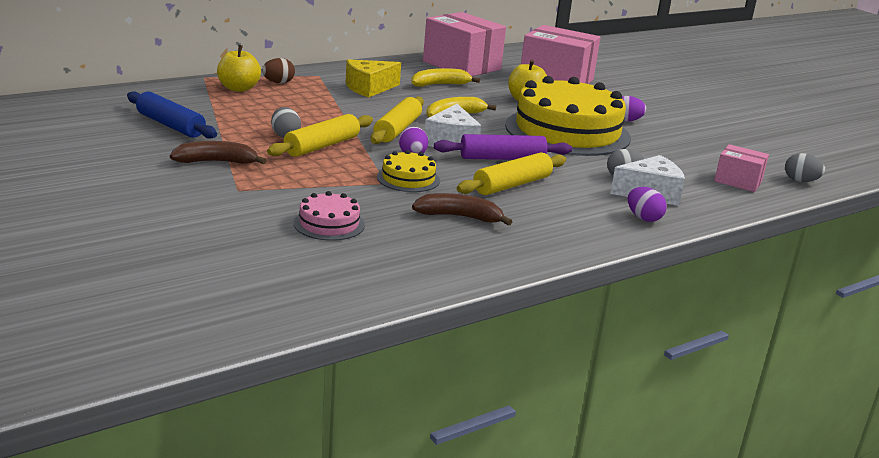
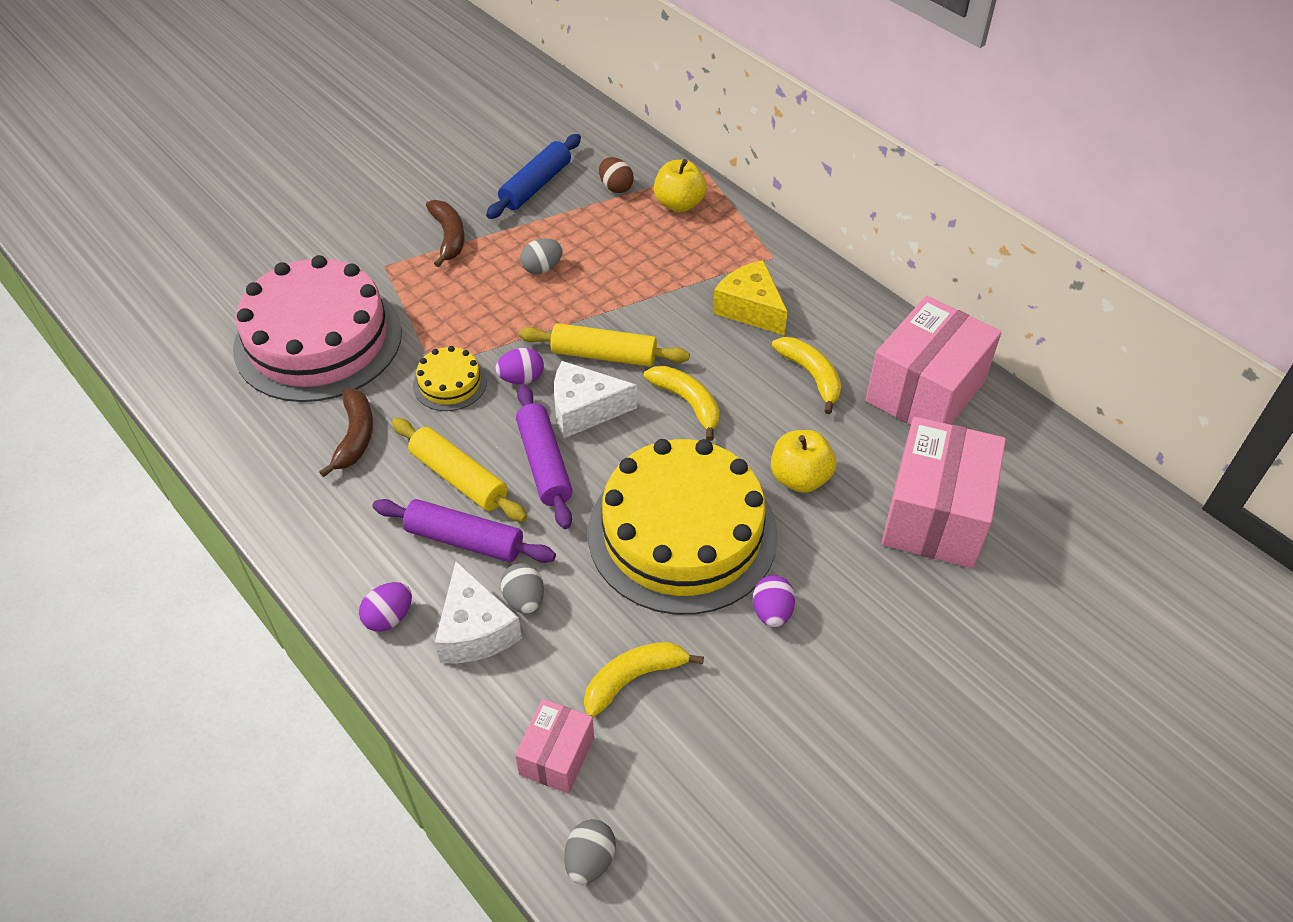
camera: 85 degrees right, 25 degrees up
(278, 83) = (720, 229): brown egg -> brown egg (616, 187)
(322, 146) = (522, 301): yellow rolling pin -> none
(329, 224) = (318, 340): pink cake -> pink cake, size x2.32
(572, 189) = (464, 540): none -> purple rolling pin
(679, 157) = (633, 679): none -> yellow banana

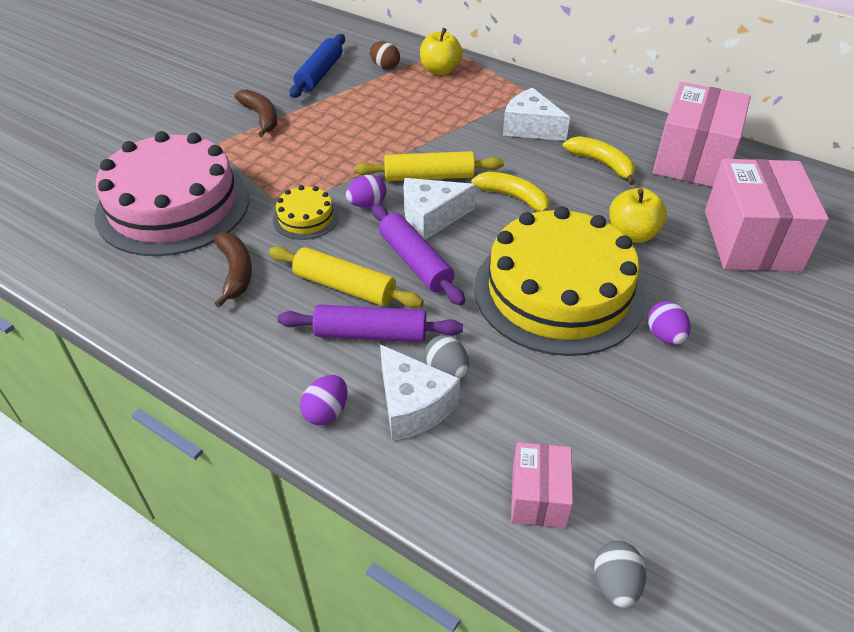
camera: 15 degrees left, 5 degrees down
(542, 268) = (350, 126): grey egg -> none
(633, 679) = (575, 414): yellow banana -> none
(750, 308) = (530, 128): yellow cheese -> white cheese

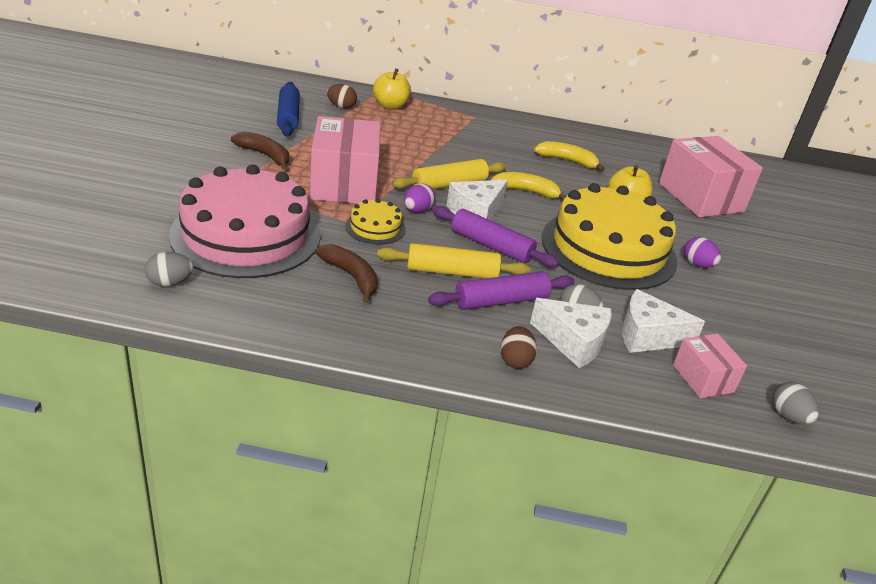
camera: 30 degrees left, 10 degrees down
(67, 247) = (170, 283): none -> grey egg
(326, 412) = (515, 360): purple egg -> brown egg
(530, 128) = (496, 141): white cheese -> white cheese (647, 336)
(693, 159) = (625, 151): pink box -> pink box (344, 184)

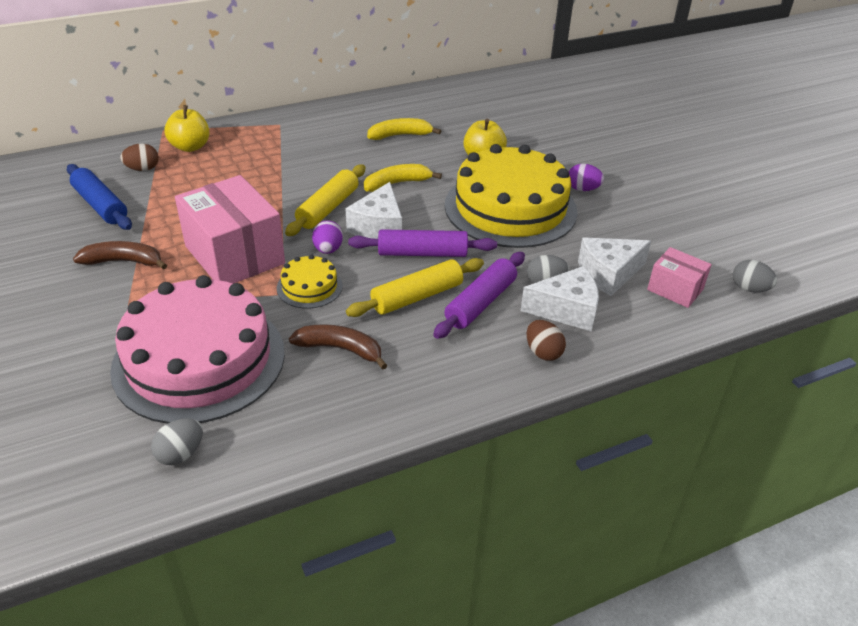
camera: 30 degrees left, 5 degrees up
(700, 197) = (529, 124): pink box -> none

